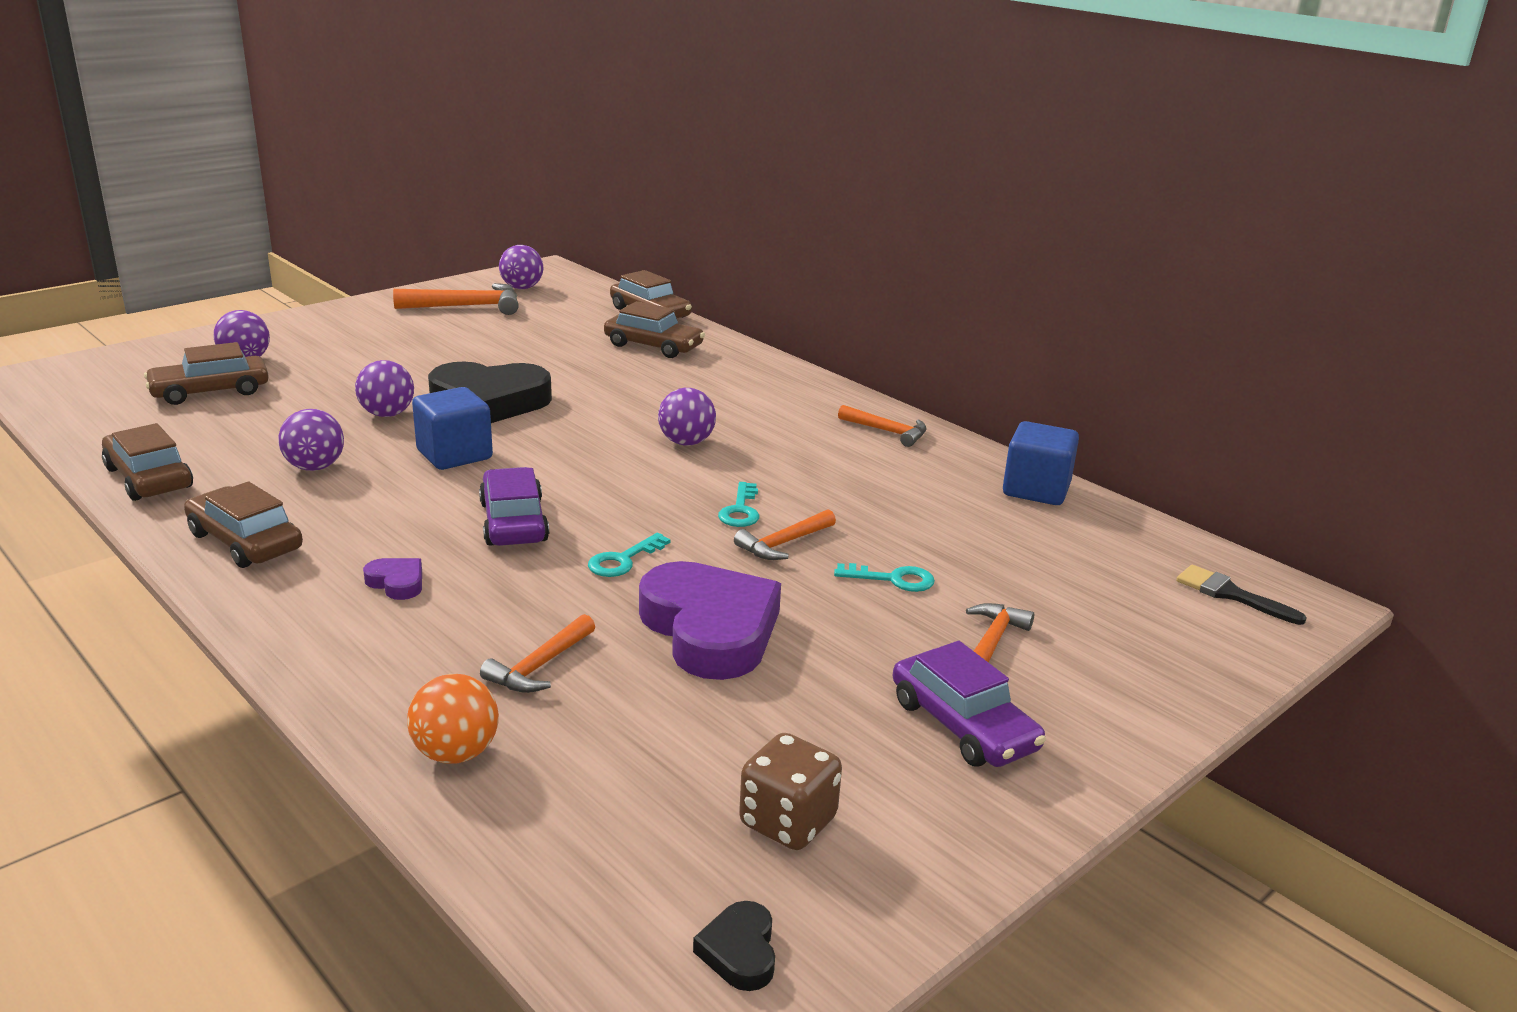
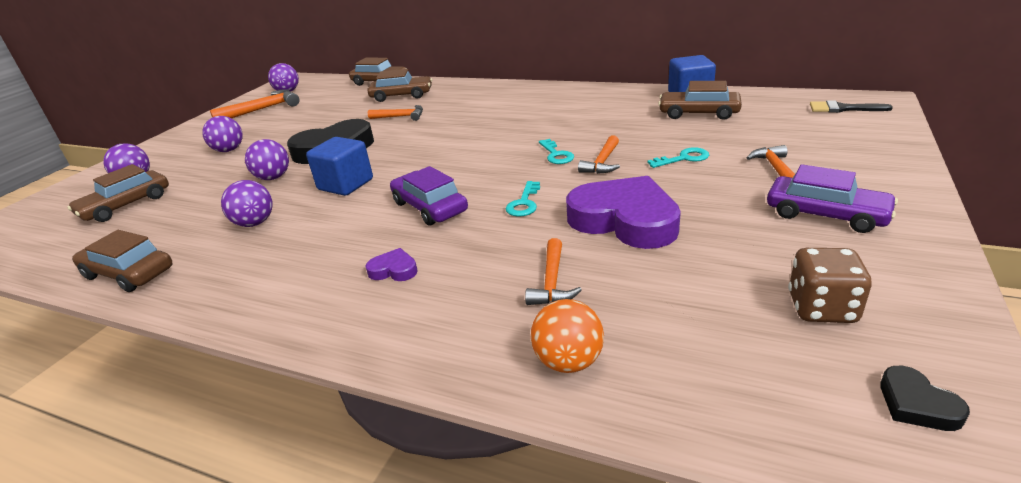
camera: 20 degrees left, 5 degrees up
(245, 541) = (251, 286): brown car -> brown car (698, 113)
(686, 442) = (481, 133): purple ball -> purple ball (229, 150)
(887, 431) = (581, 95): orange hammer -> orange hammer (400, 117)

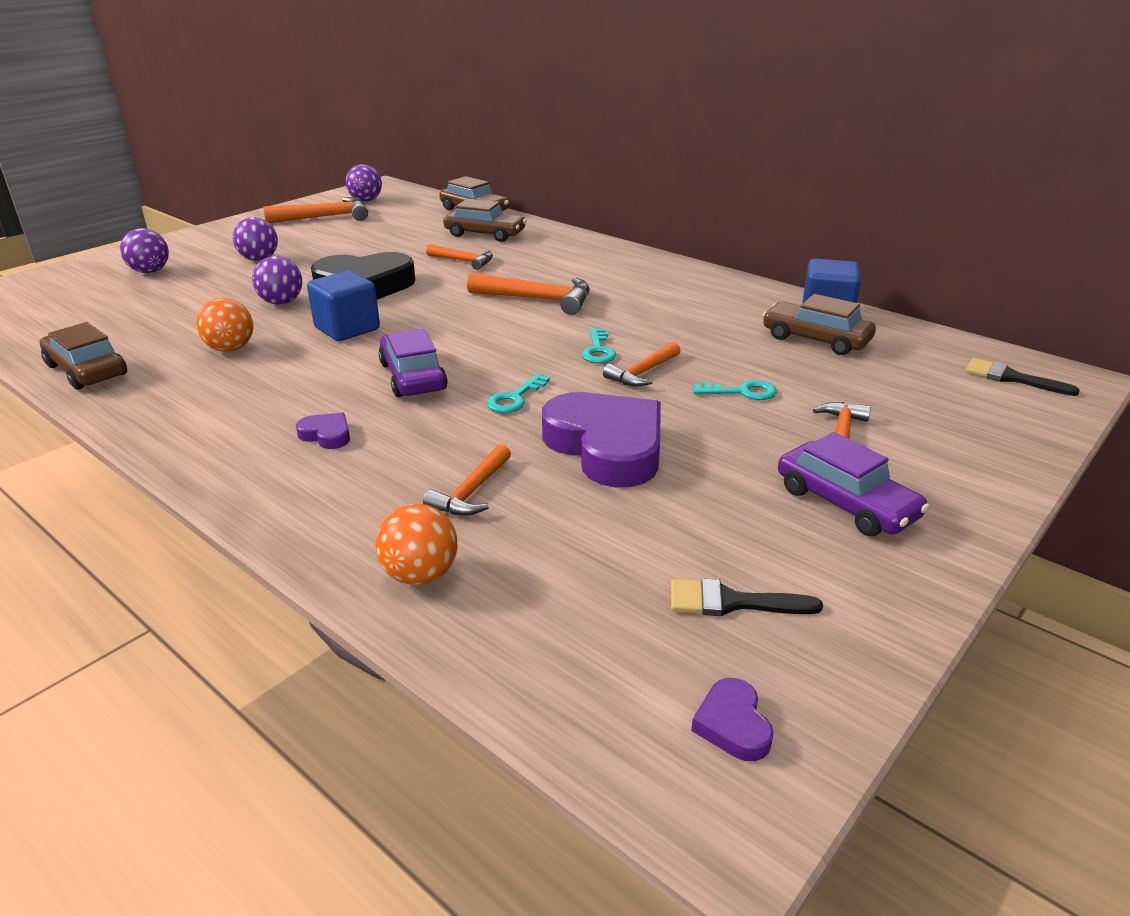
camera: 15 degrees right, 0 degrees up
(126, 205) = (125, 297): brown car -> none
(255, 223) = (230, 349): purple ball -> orange ball
(480, 130) = (537, 299): none -> orange hammer
(821, 308) = (731, 602): brown dice -> black brush
(916, 404) = (732, 725): black heart -> purple heart

